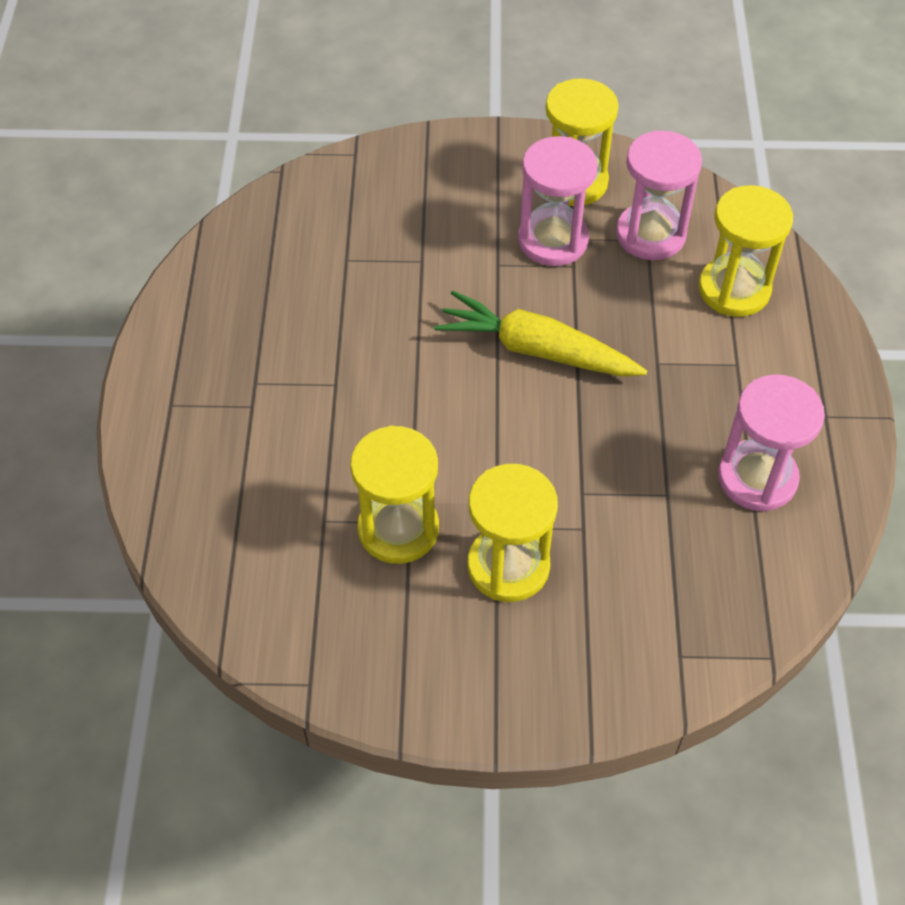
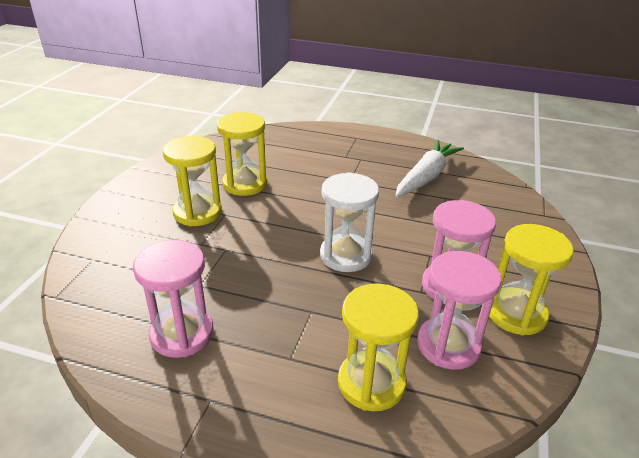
camera: 105 degrees right, 20 degrees down
(290, 287) = (426, 177): none -> white carrot
(536, 350) = (346, 255): yellow carrot -> white hourglass

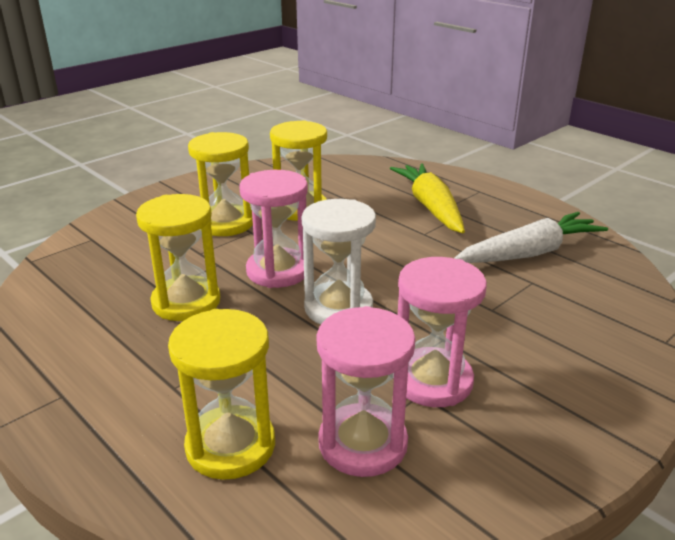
camera: 30 degrees right, 5 degrees down
(182, 334) = (98, 327): pink hourglass -> pink hourglass (278, 271)
(335, 158) = (430, 207): none -> yellow carrot
(516, 314) = (493, 443): yellow hourglass -> yellow hourglass (186, 302)

